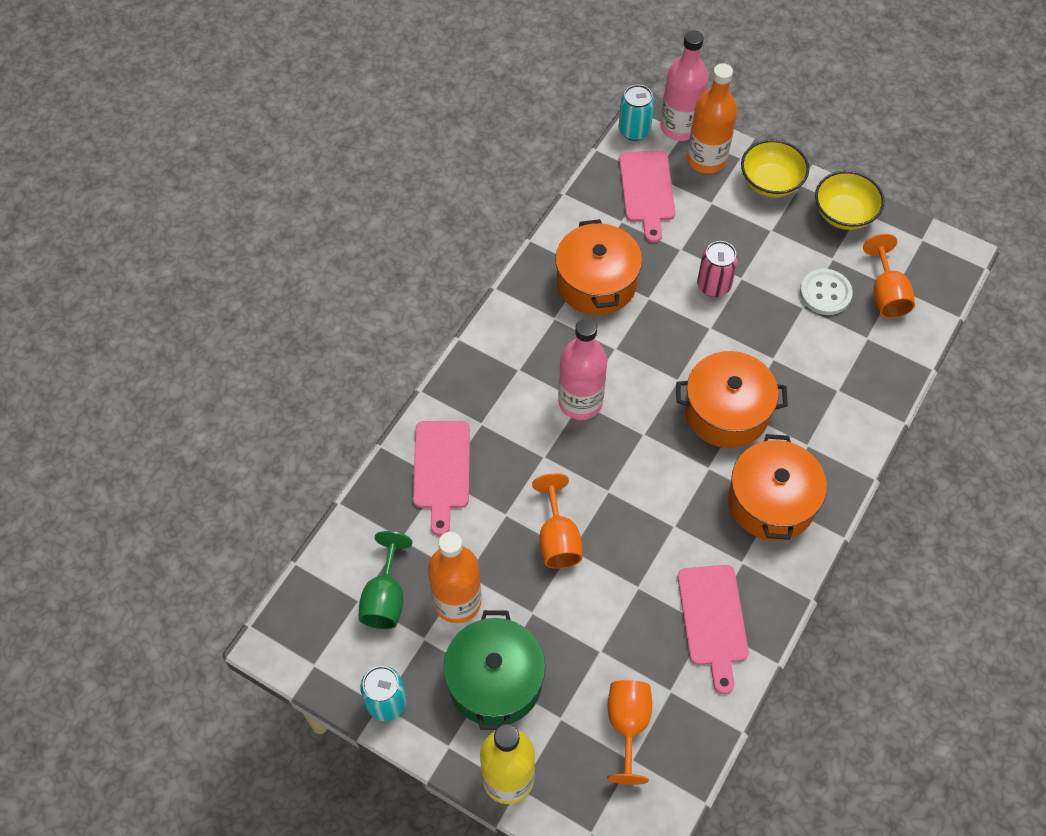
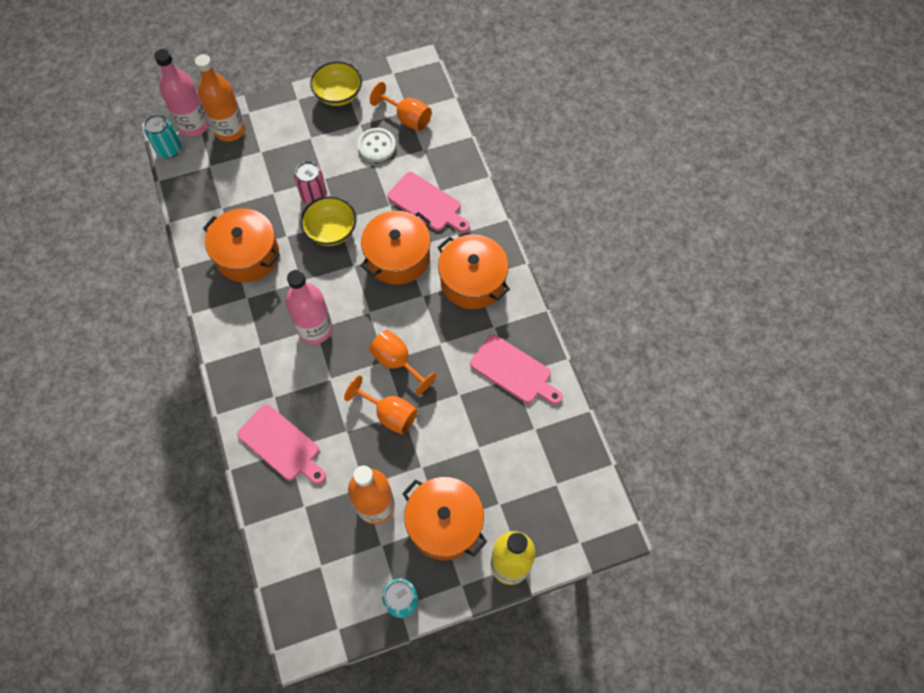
camera: 50 degrees left, 5 degrees up
(385, 598) = (334, 548): green goblet -> none
(495, 681) = (444, 524): green pot -> orange pot
(628, 725) = (535, 469): orange goblet -> orange goblet (397, 362)
(647, 190) = (216, 177): pink cutting board -> pink cutting board (427, 203)
(770, 182) = (280, 111): yellow bowl -> yellow bowl (331, 231)

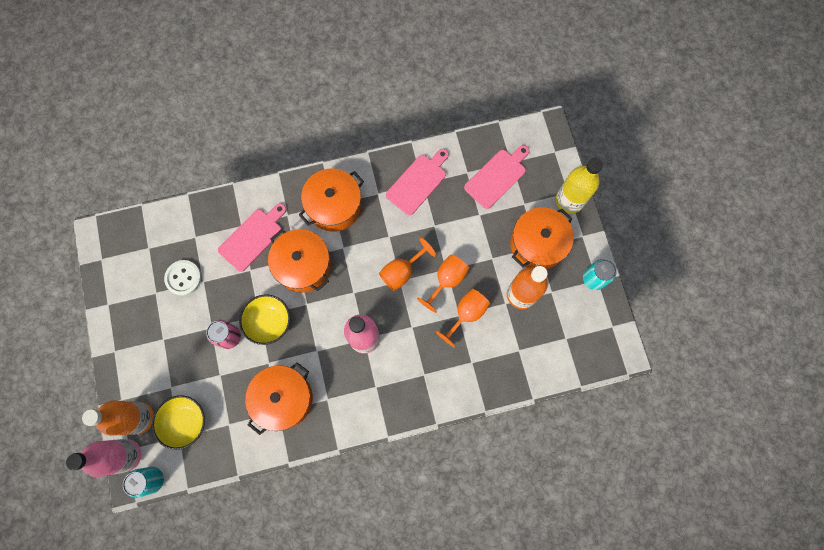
camera: 85 degrees left, 10 degrees up
(281, 445) = (467, 368): pink cutting board -> pink cutting board (497, 177)
(338, 95) = (117, 311): yellow bowl -> yellow bowl (185, 422)
(407, 118) = (157, 249): orange goblet -> orange goblet (466, 314)

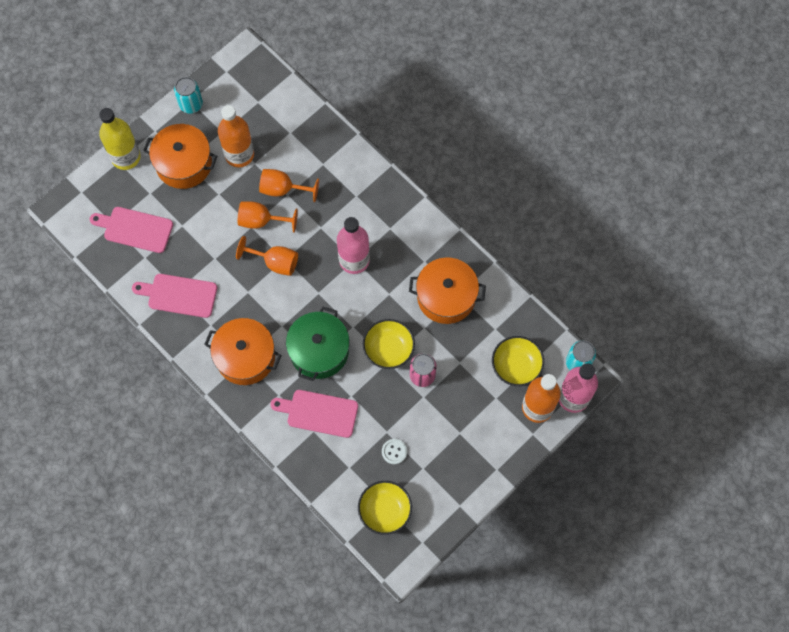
camera: 120 degrees left, 5 degrees down
(144, 245) = (385, 511): none -> yellow bowl
(183, 278) = (394, 451): white button -> white button, size x0.66
(303, 265) = (319, 350): orange pot -> green pot

